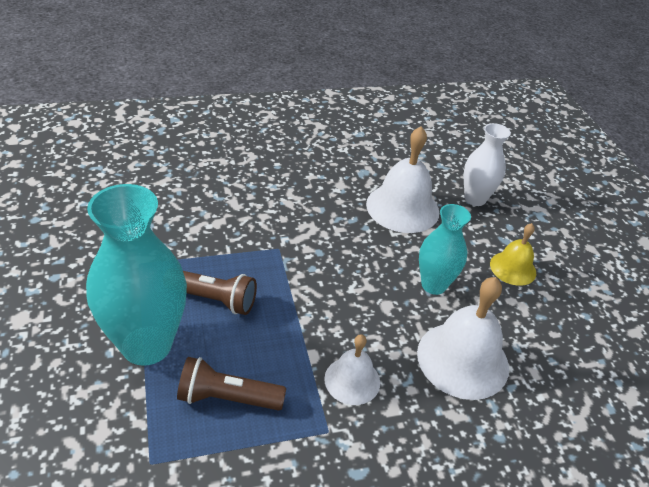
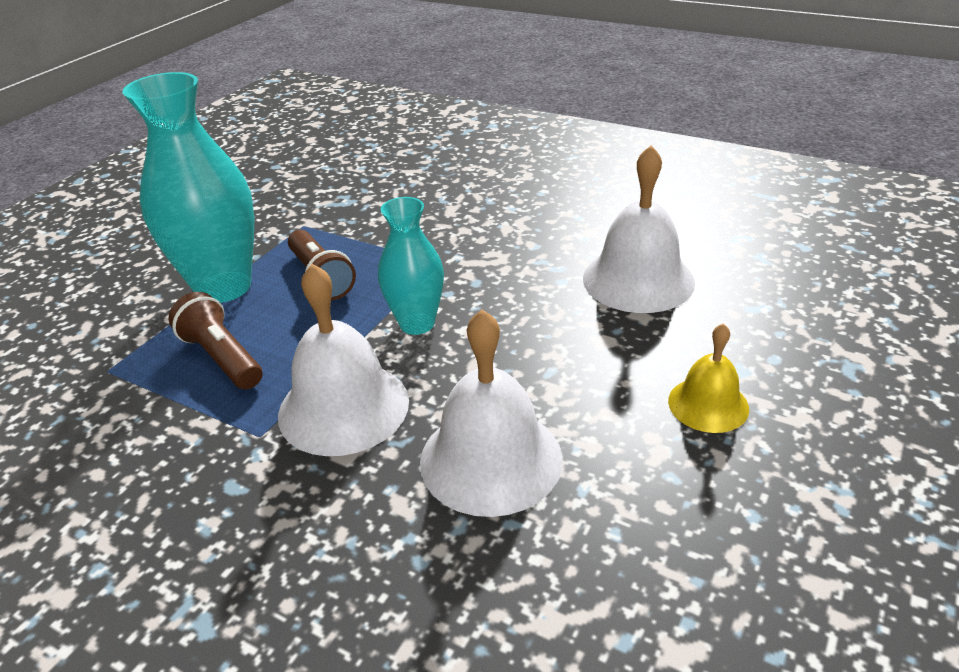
camera: 50 degrees right, 5 degrees down
(352, 380) = (343, 407): white bell -> white bell, size x1.72
(433, 285) = (565, 370): turquoise vase -> turquoise vase (417, 323)
(475, 199) = (761, 308): white vase -> none

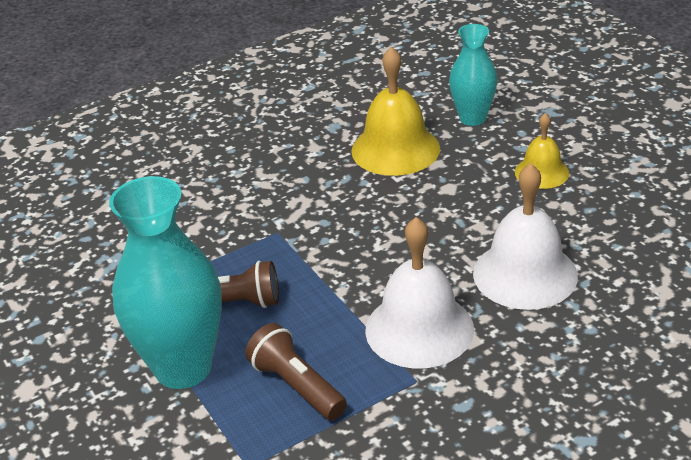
camera: 60 degrees left, 0 degrees up
(222, 357) = (296, 386): brown flashlight -> brown flashlight turned 60 degrees clockwise
(417, 323) = (350, 266): turquoise vase -> turquoise vase (472, 118)
(638, 279) = (395, 149): white bell -> yellow bell

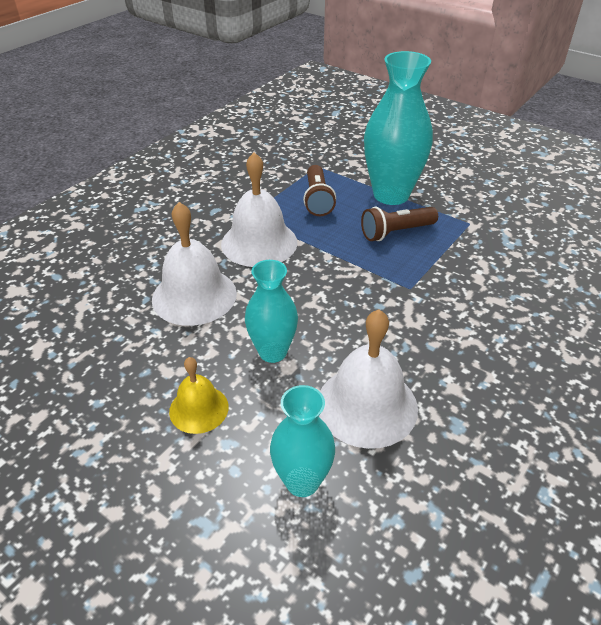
camera: 155 degrees right, 5 degrees up
(296, 386) = (317, 200): brown flashlight -> brown flashlight turned 60 degrees clockwise
(395, 149) = (367, 405): yellow bell -> white bell
(458, 201) = (273, 352): none -> turquoise vase

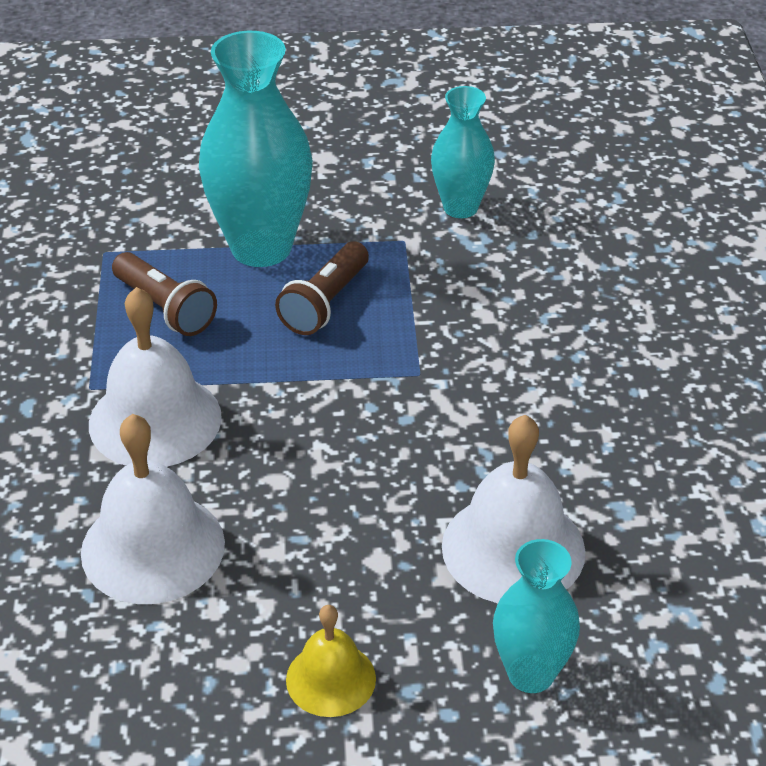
camera: 40 degrees left, 0 degrees up
(273, 352) = (342, 556): turquoise vase -> turquoise vase (460, 207)

